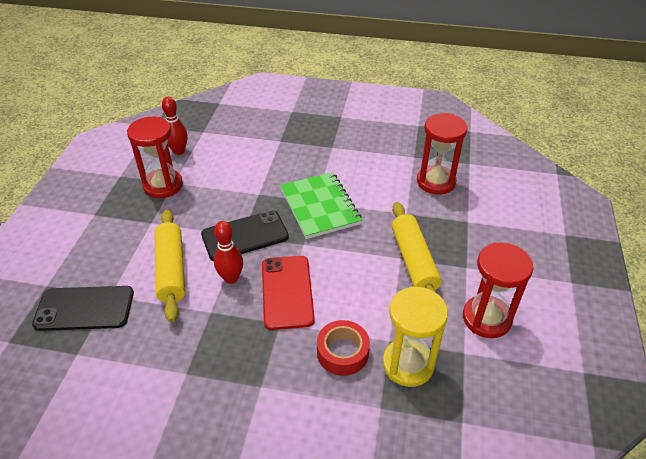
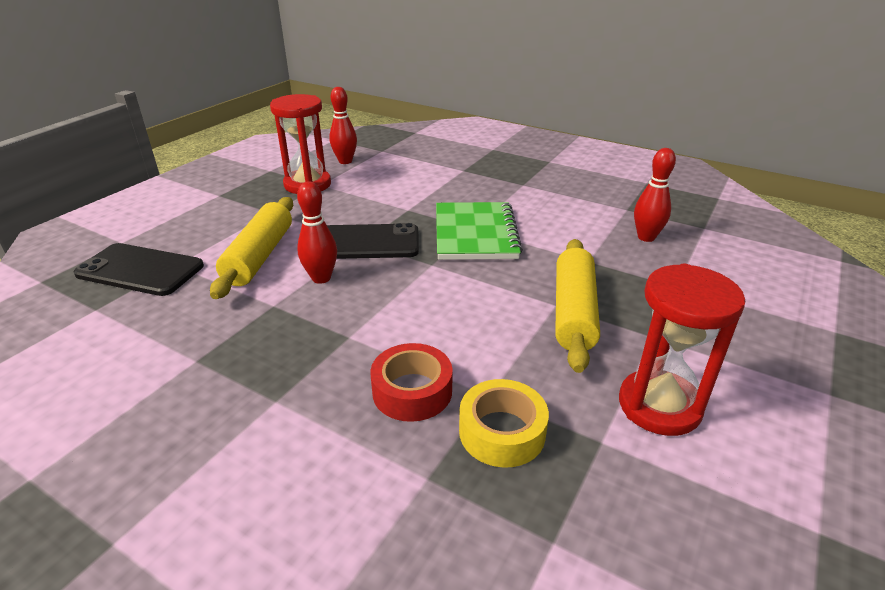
camera: 20 degrees right, 10 degrees down
(287, 292) = (380, 306): red phone -> none
(408, 364) = (502, 432): yellow hourglass -> yellow tape
(436, 182) = (646, 237): red hourglass -> red bowling pin

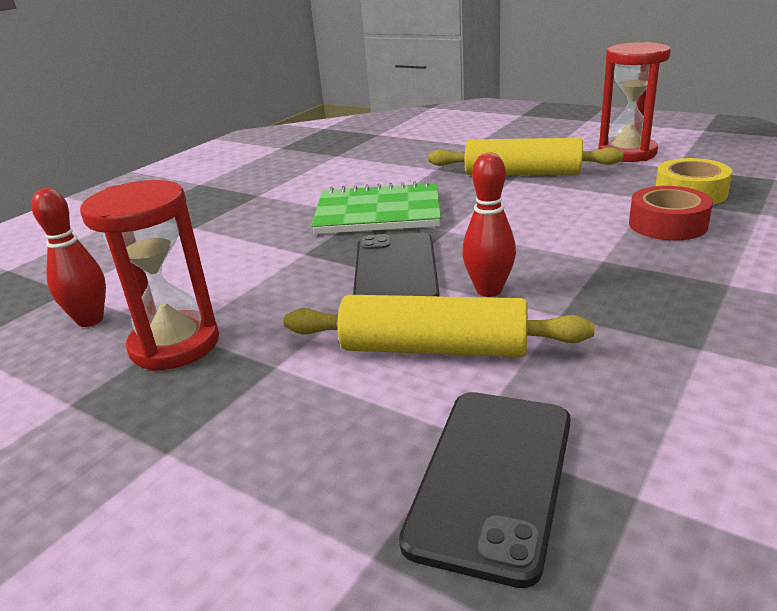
camera: 85 degrees left, 5 degrees down
(646, 237) = (394, 150): red bowling pin -> none

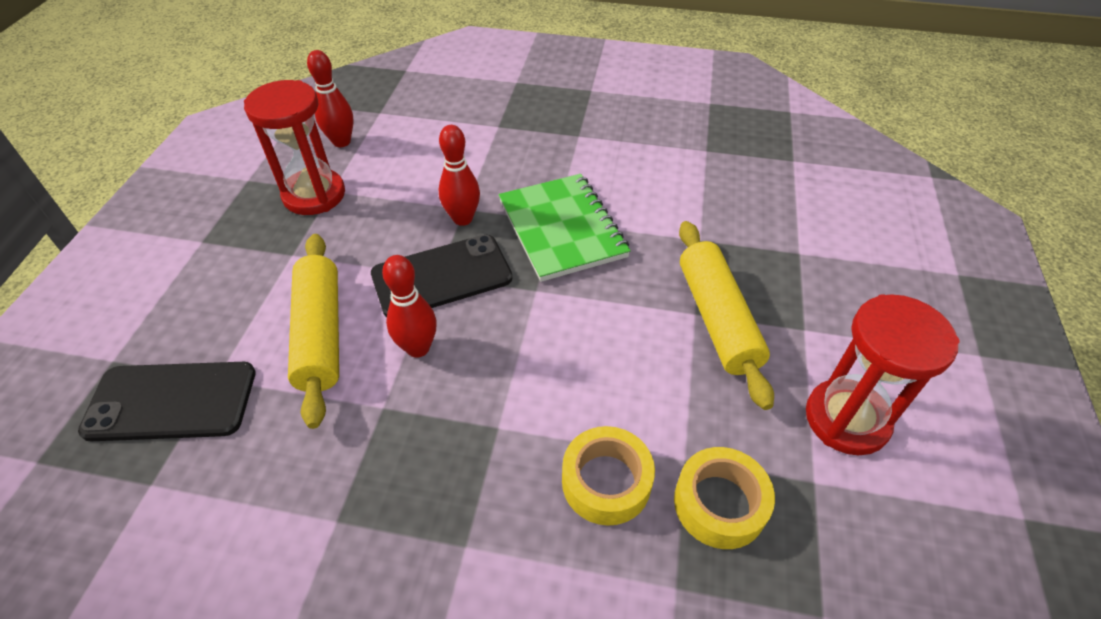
camera: 65 degrees right, 20 degrees up
(319, 255) = (462, 219): none -> red bowling pin
(667, 224) = (606, 481): red tape -> yellow tape

